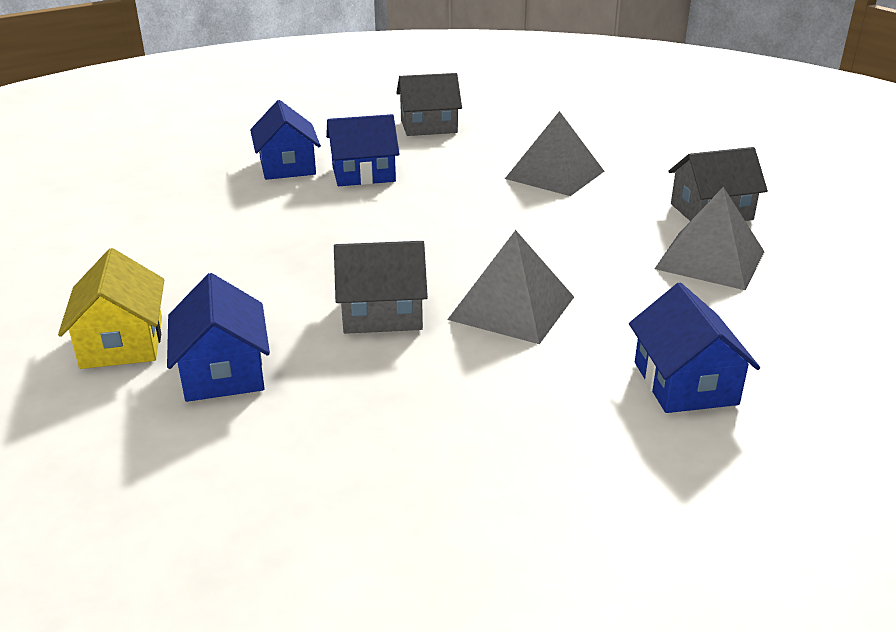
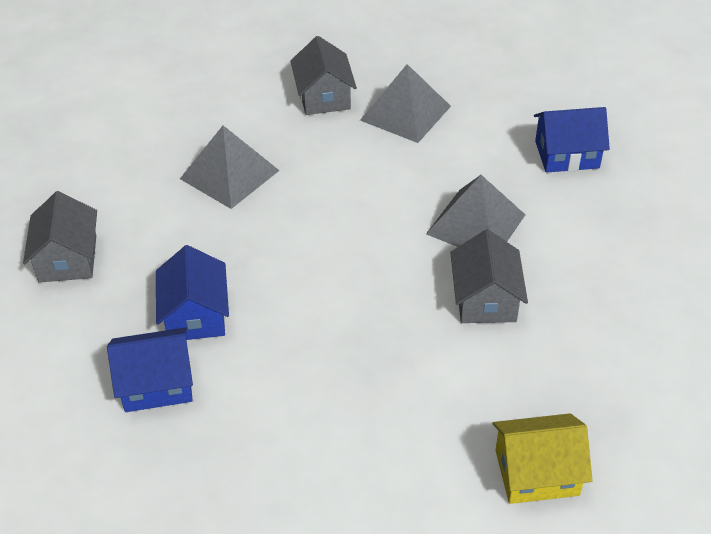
camera: 85 degrees left, 15 degrees up
(223, 371) = (574, 394): blue house -> none

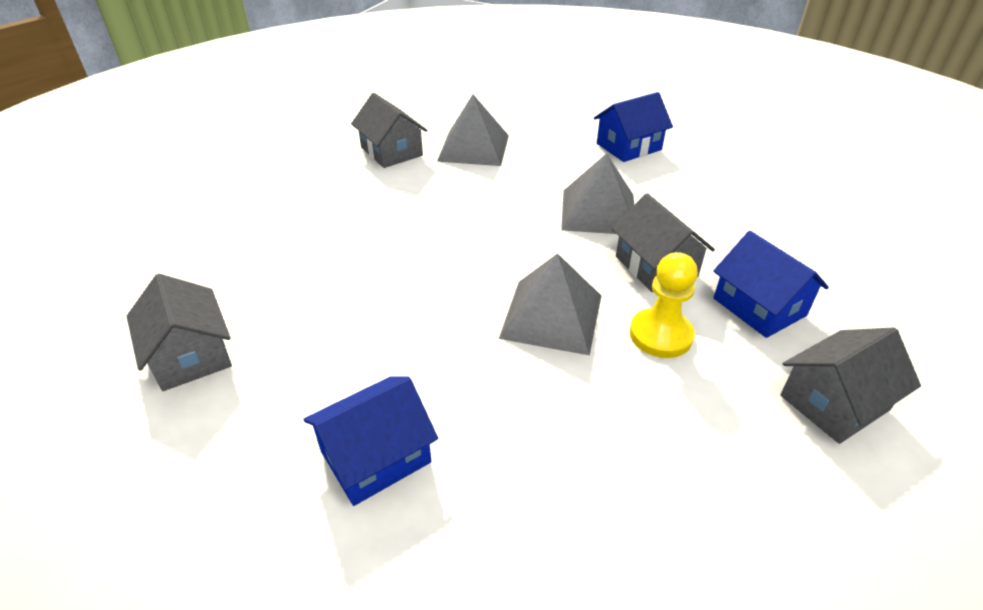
camera: 25 degrees left, 5 degrees down
(195, 315) = (379, 367): blue house -> blue house (759, 307)
(229, 174) = (338, 230): grey pyramid -> grey pyramid (552, 316)
(437, 365) = (660, 335): none -> yellow pawn
(537, 472) = (834, 403): yellow house -> grey house

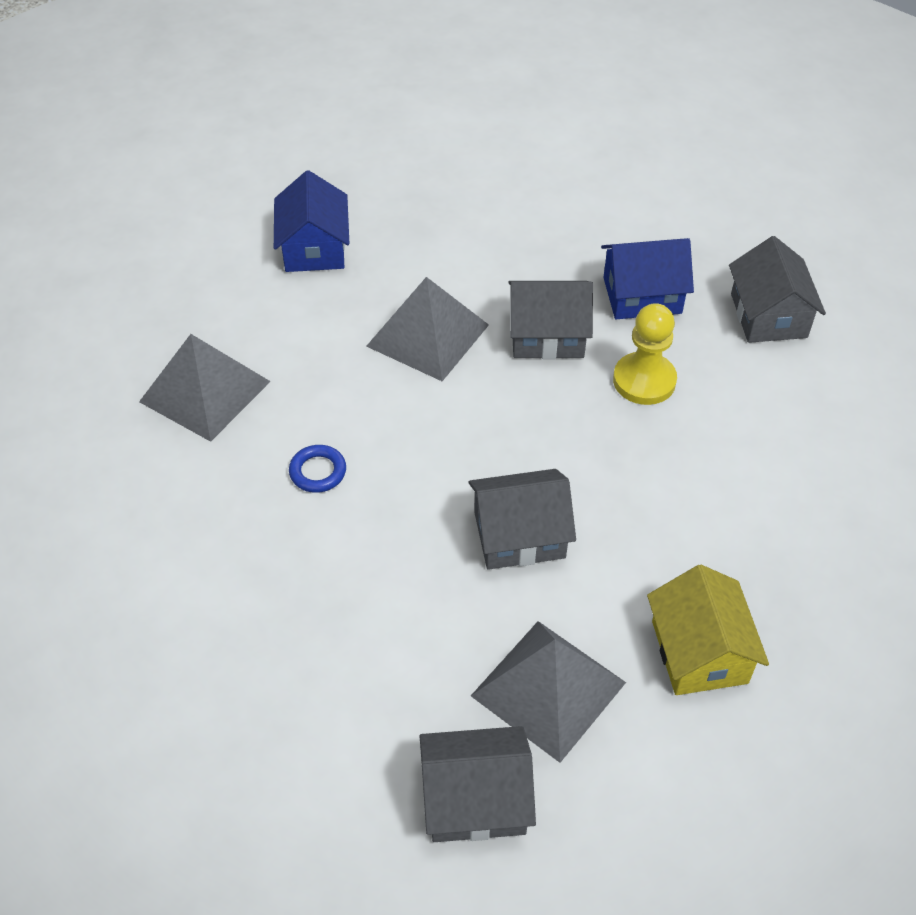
camera: 65 degrees left, 10 degrees up
(375, 457) = (699, 652): blue house -> yellow house
(391, 151) = (146, 482): grey house -> grey house (519, 535)
(440, 204) = (318, 472): none -> blue ring
(552, 316) = (578, 448): grey pyramid -> grey pyramid (548, 688)

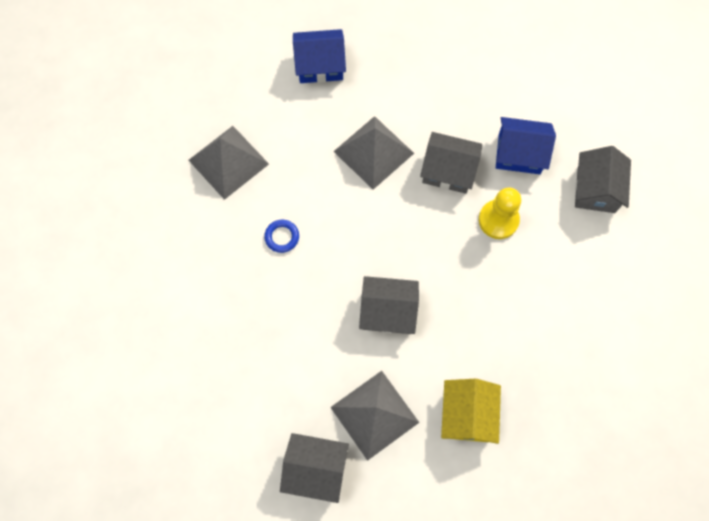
camera: 15 degrees right, 20 degrees up
(314, 248) = (320, 65): blue house -> blue house turned 75 degrees clockwise

